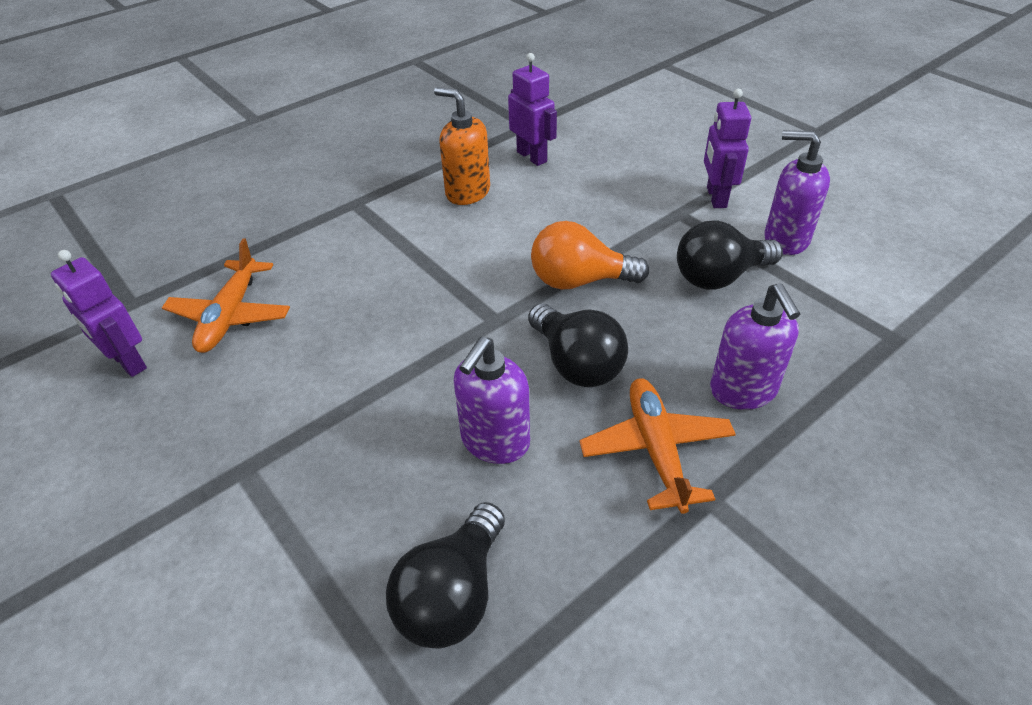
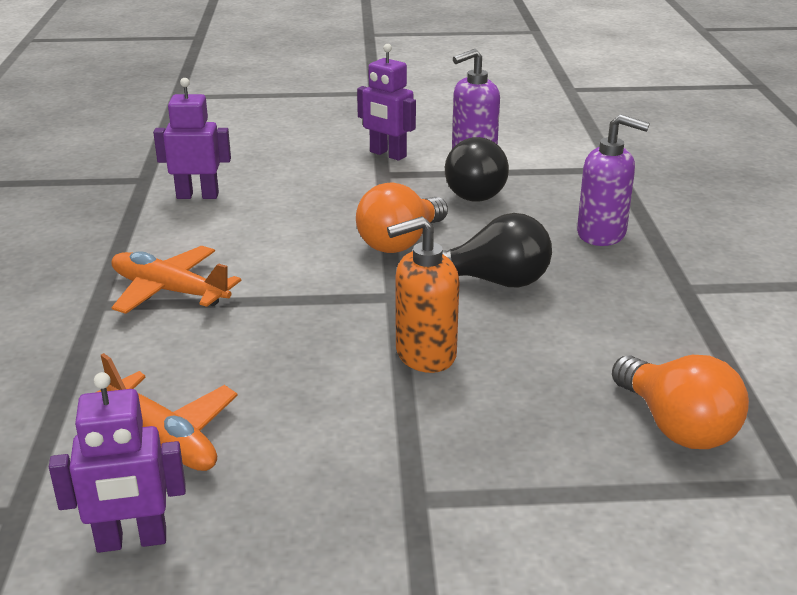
camera: 55 degrees left, 15 degrees down
(452, 595) = (676, 426): black light bulb -> orange light bulb
(467, 192) = (193, 243): orange soap dispenser -> orange soap dispenser (425, 354)
(495, 441) = (537, 349): purple soap dispenser -> none
(656, 449) = (620, 287): orange plane -> orange plane (169, 291)

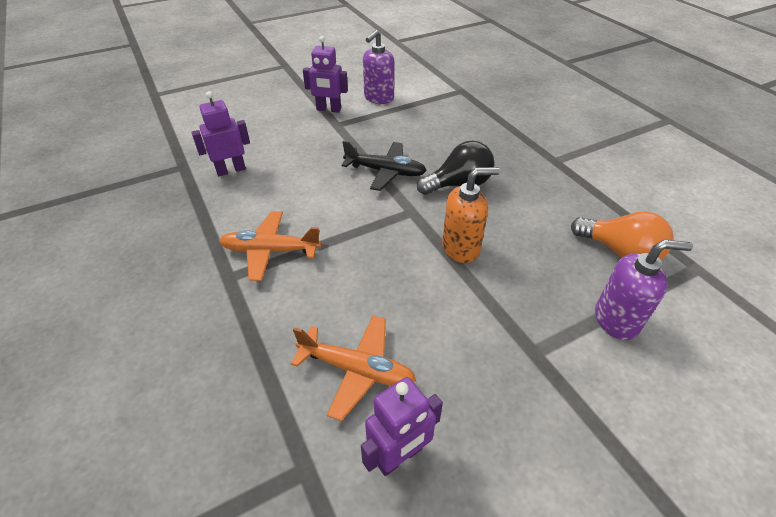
camera: 25 degrees left, 15 degrees up
(400, 242) = (385, 172): orange light bulb -> black plane
(425, 354) = (461, 248): orange soap dispenser -> orange soap dispenser turned 150 degrees counterclockwise
(478, 192) = (401, 124): black light bulb -> none
(602, 234) = (488, 136): purple soap dispenser -> purple soap dispenser (616, 320)

